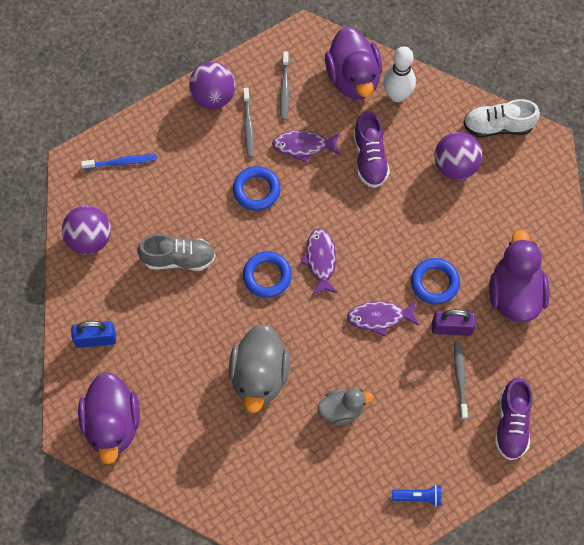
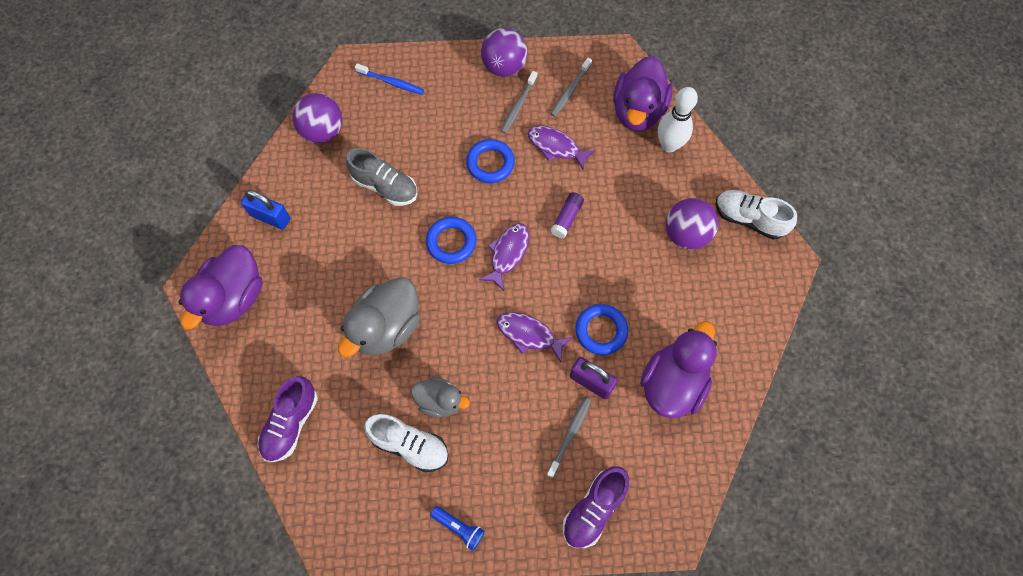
camera: 30 degrees right, 0 degrees up
(340, 457) = (410, 445): none -> white shoe
(351, 204) = (566, 218): none -> purple glue stick
(370, 158) = (609, 187): purple shoe -> purple shoe (291, 423)

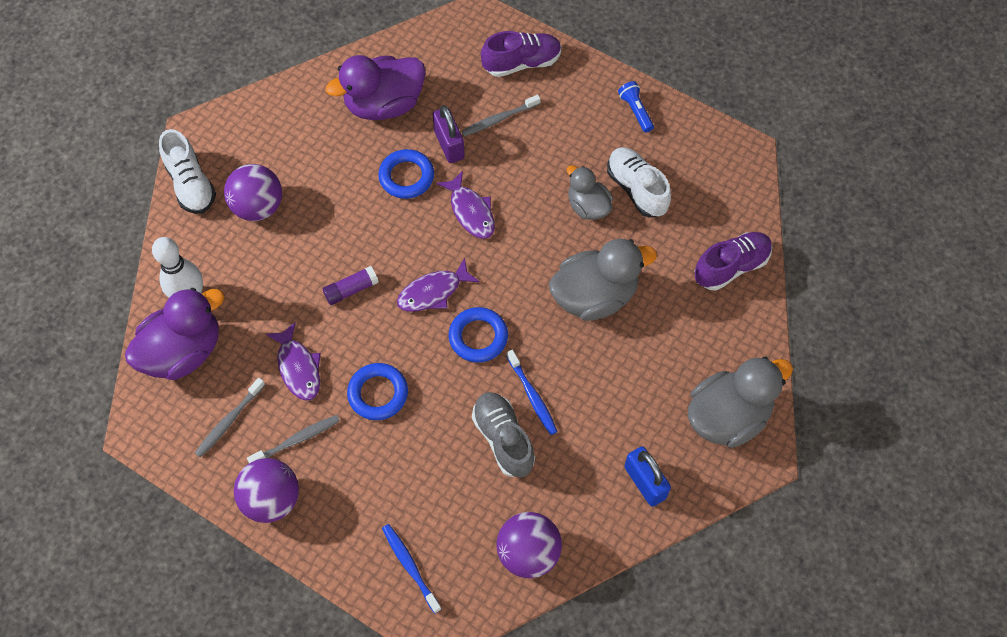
camera: 145 degrees left, 5 degrees down
(234, 298) = (728, 416): purple duck -> grey duck
(384, 226) = (532, 396): none -> blue toothbrush
(570, 91) = (229, 421): grey toothbrush -> grey toothbrush turned 150 degrees clockwise

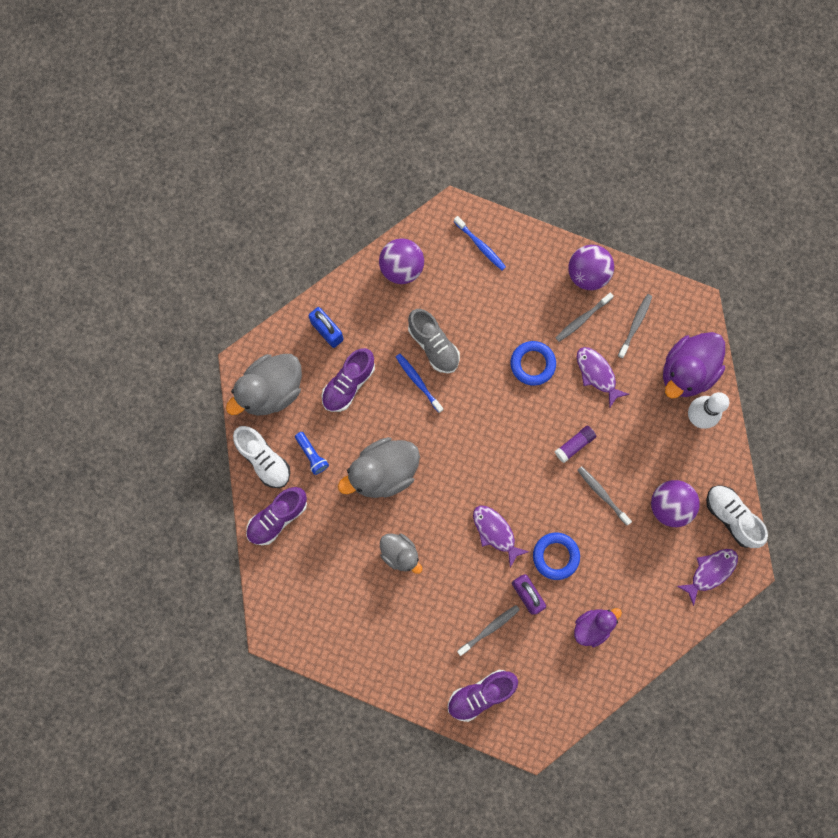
camera: 170 degrees right, 15 degrees up
(333, 231) = (602, 494): none -> grey toothbrush
(384, 105) = (592, 626): purple duck -> purple duck, size x0.59
(433, 292) = (510, 454): purple fish -> purple fish (710, 572)
(478, 337) = (467, 422): blue ring -> none
(624, 408) = (348, 384): none -> purple shoe
(635, 111) = (372, 659): blue flashlight -> blue flashlight (312, 455)
(636, 189) = (362, 578): white shoe -> white shoe (264, 459)

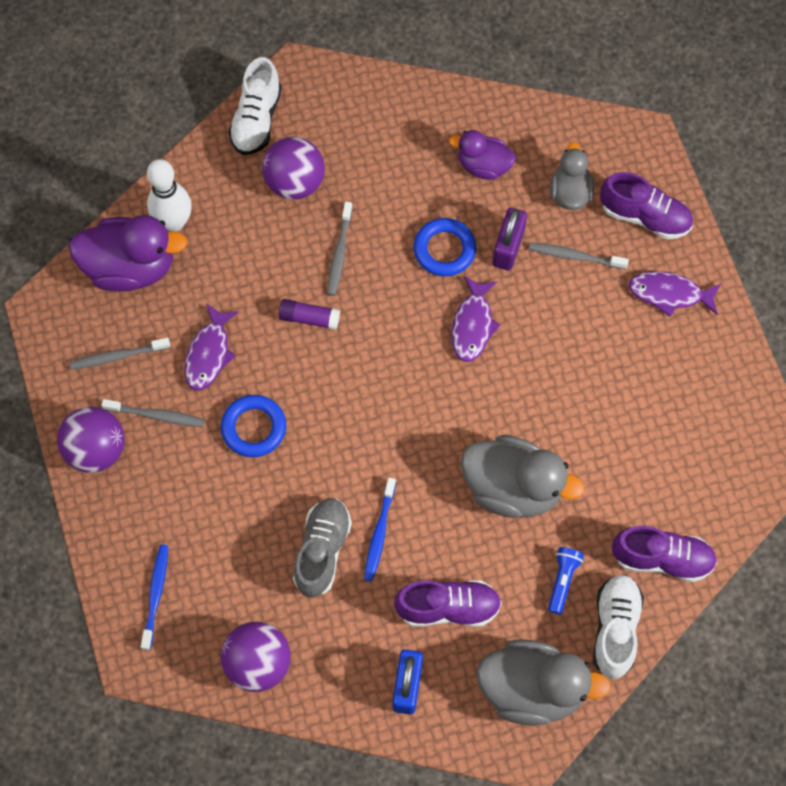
camera: 130 degrees left, 10 degrees down
(400, 554) = (582, 401): grey duck -> grey duck (570, 193)
(710, 572) = (331, 100): purple fish -> purple fish (669, 294)

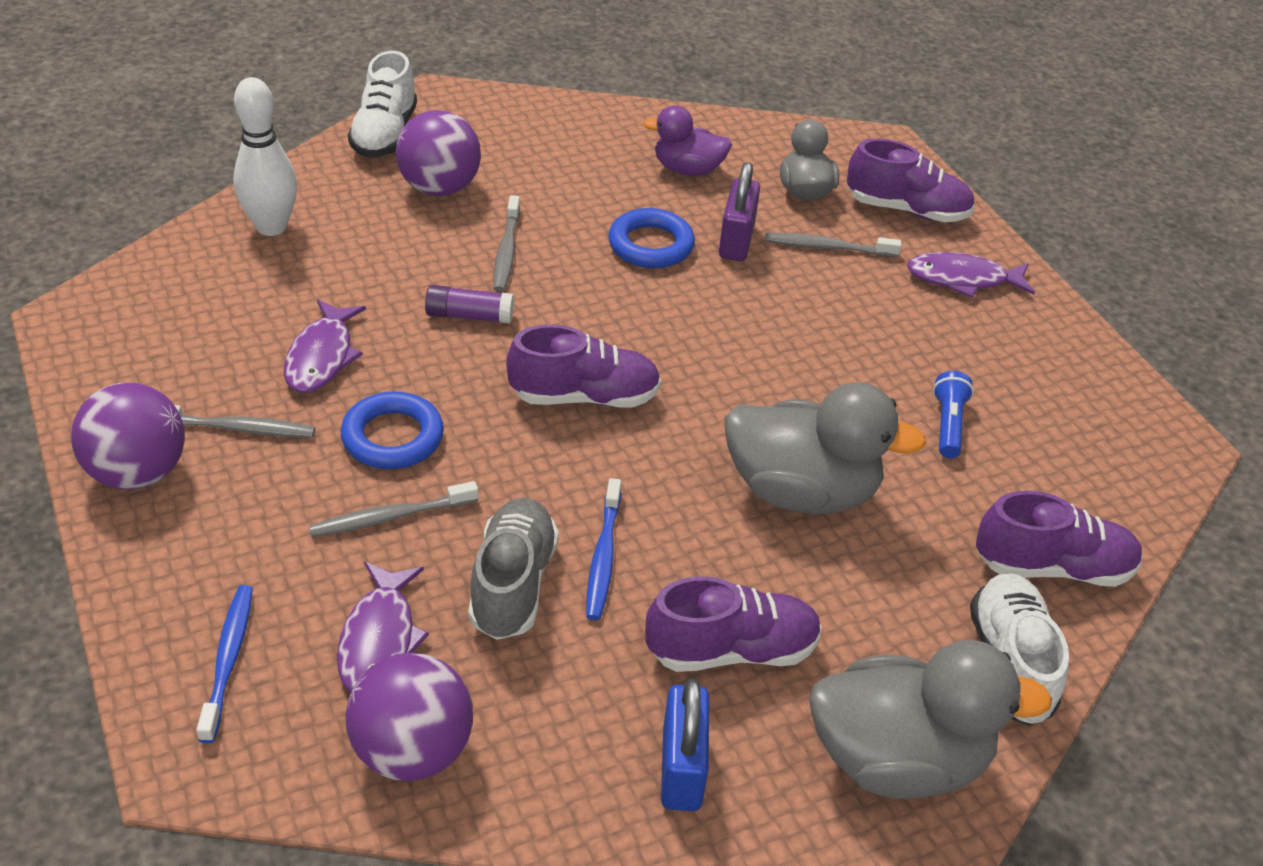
camera: 10 degrees left, 25 degrees down
(117, 356) = (180, 364): grey toothbrush -> grey toothbrush (390, 517)
(130, 267) = (206, 271): purple duck -> none
(381, 398) = (584, 397): none -> purple shoe
(473, 325) = (704, 316): purple fish -> purple fish (379, 640)
(562, 580) = (907, 603): blue flashlight -> blue flashlight (948, 424)

